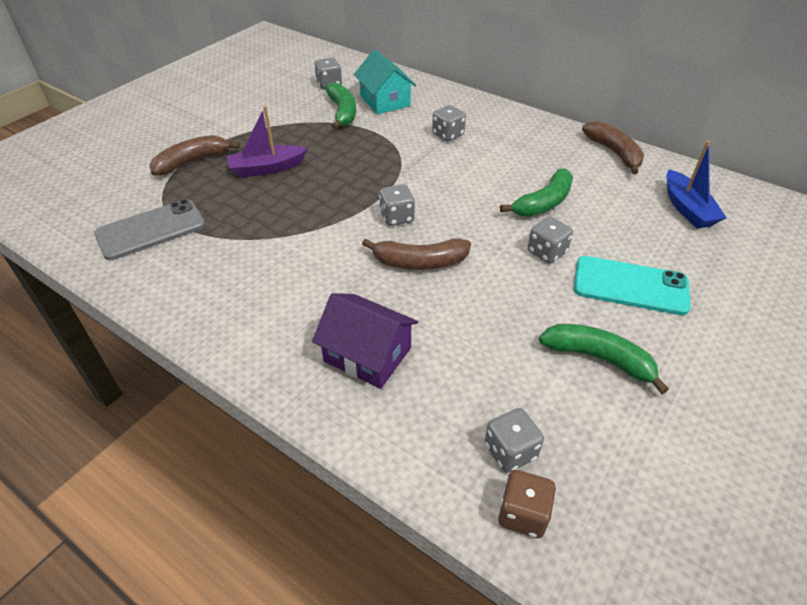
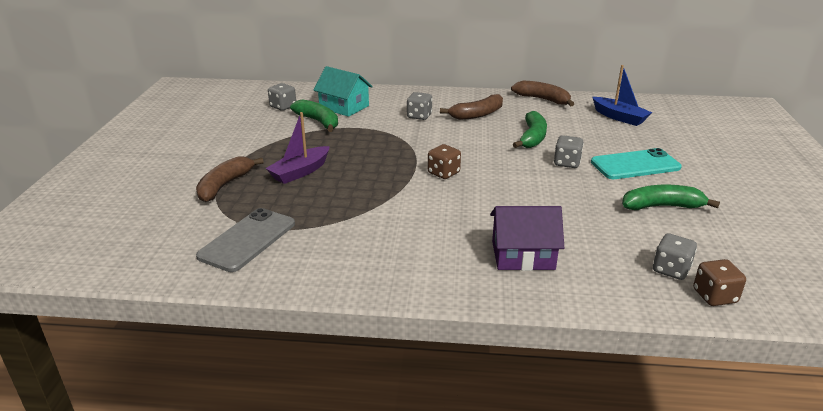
camera: 30 degrees left, 15 degrees down
(397, 217) = (443, 173): grey dice -> brown dice
(419, 262) = (492, 193): brown banana -> brown banana (477, 114)

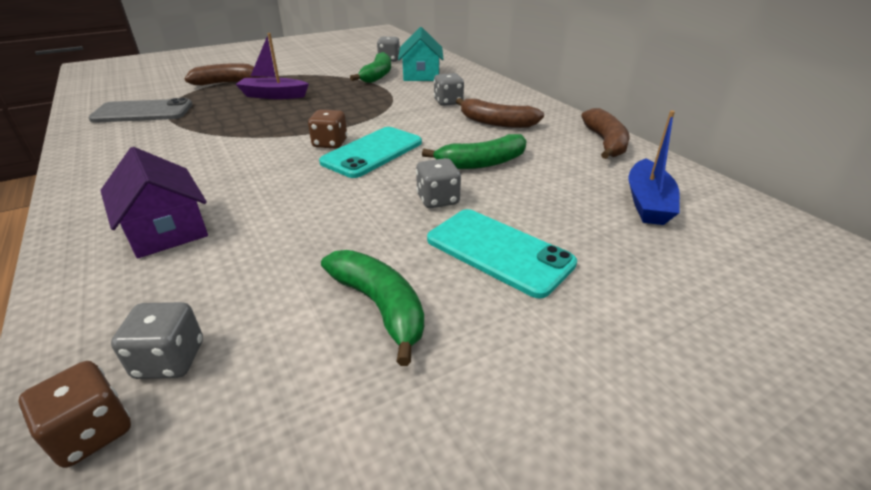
camera: 55 degrees right, 5 degrees up
(477, 163) = (372, 152): none -> turquoise phone

